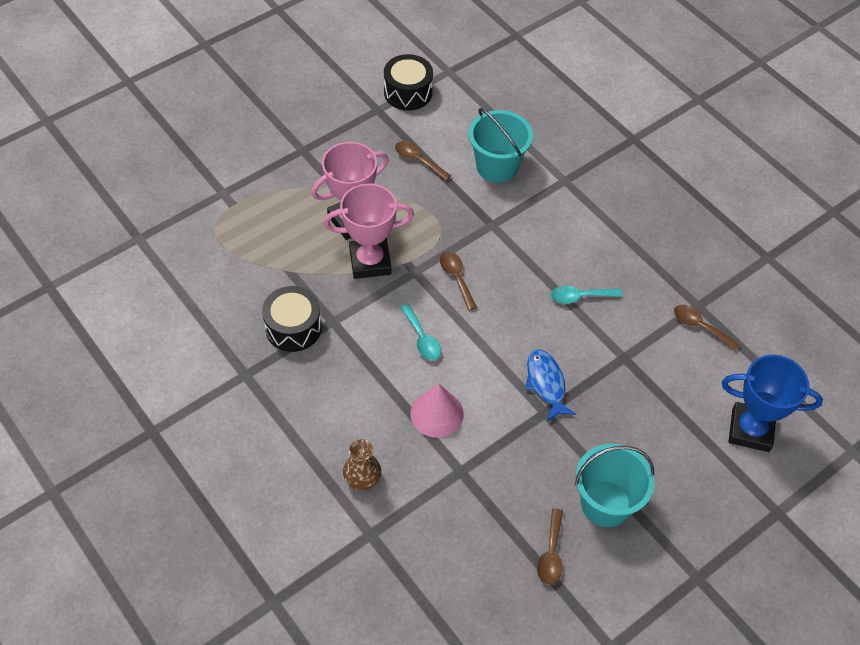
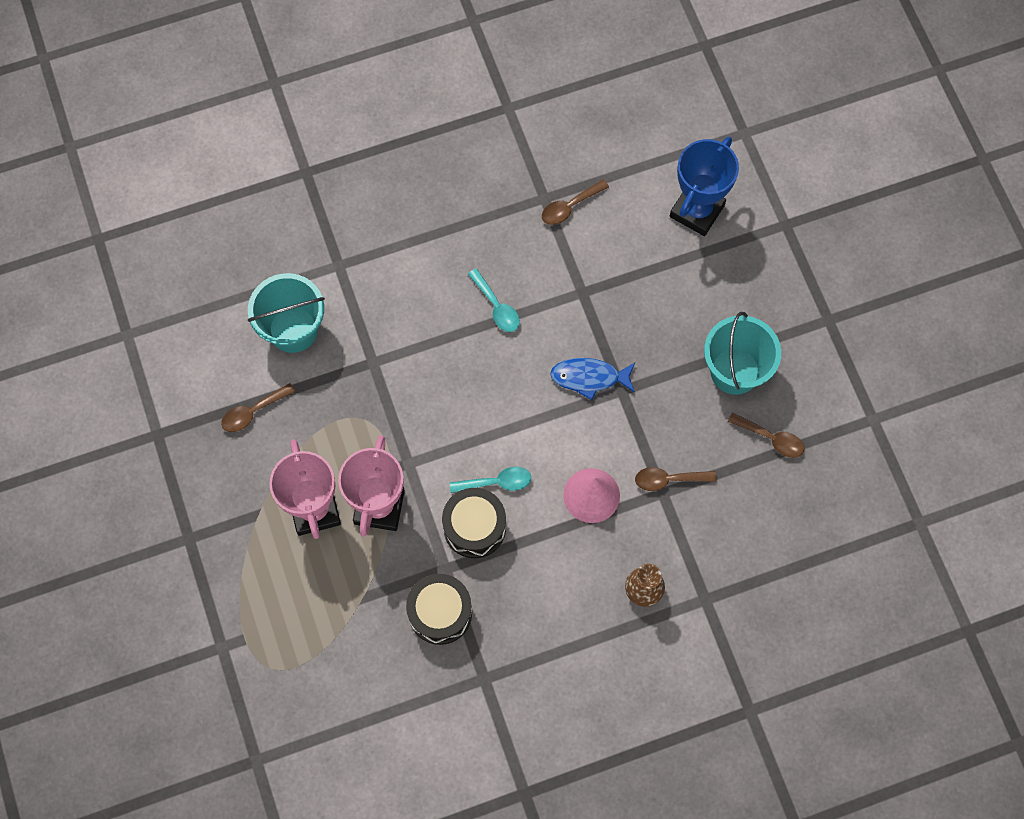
camera: 70 degrees left, 15 degrees up
(408, 92) = (143, 391): black drum -> black drum (474, 527)
(456, 278) = (431, 422): brown spoon -> brown spoon (668, 479)
(580, 297) = (496, 307): turquoise spoon -> turquoise spoon turned 45 degrees counterclockwise

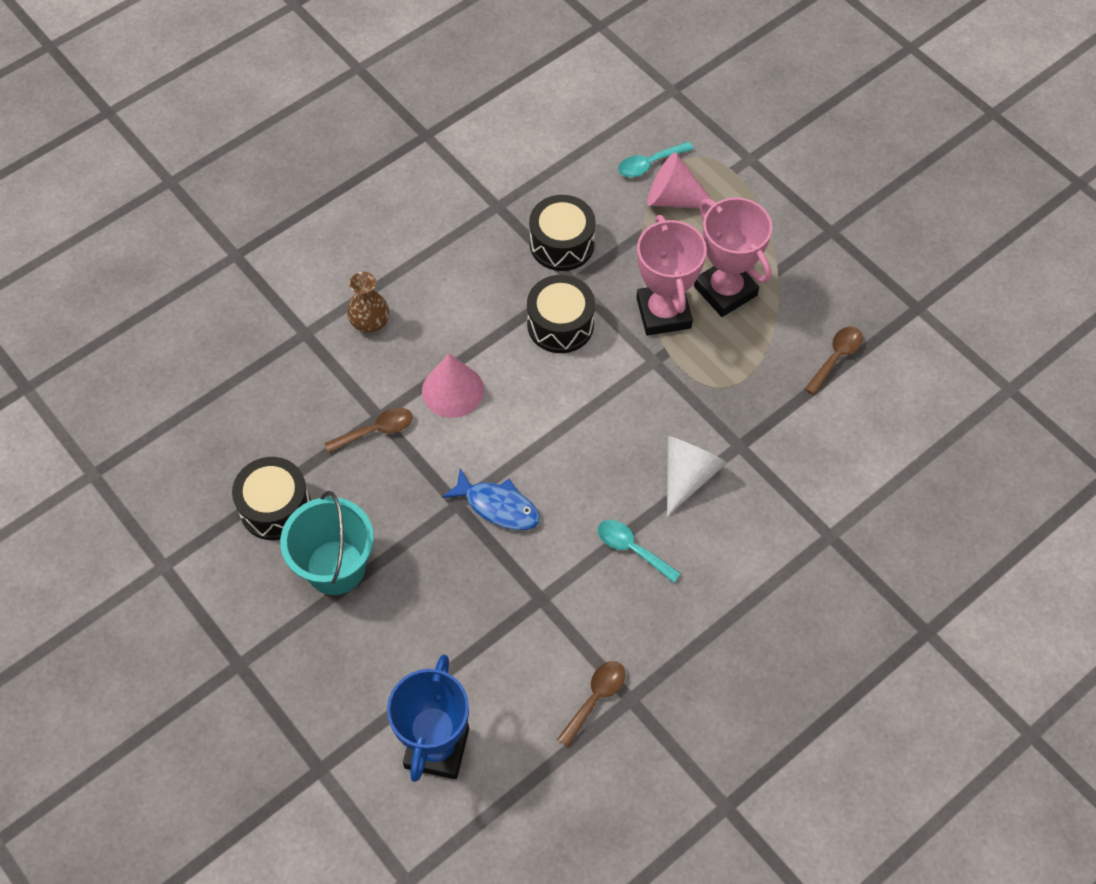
camera: 160 degrees right, 10 degrees down
(293, 329) = (841, 451): turquoise bucket -> none
(314, 626) = (674, 198): none -> pink cone
(426, 351) = (688, 476): none -> white cone
(496, 482) = (555, 371): turquoise spoon -> turquoise spoon (649, 164)
(589, 377) = (498, 506): blue fish -> blue fish turned 45 degrees clockwise
(771, 438) = (275, 507): brown spoon -> black drum

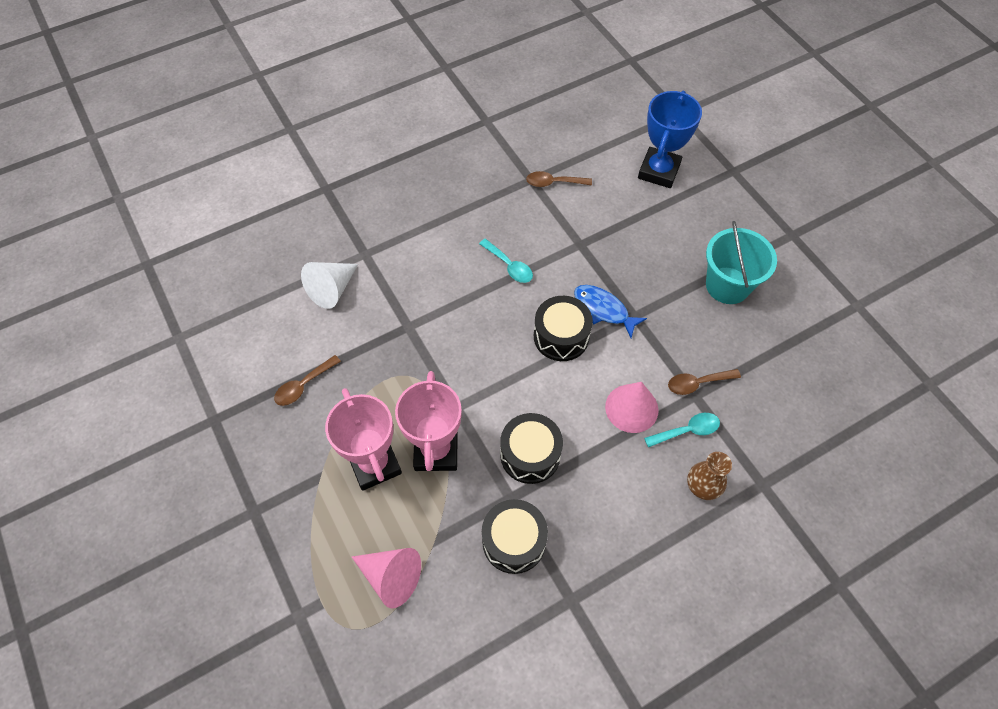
camera: 170 degrees left, 0 degrees up
(275, 507) = (776, 334): black drum -> black drum (561, 336)
(595, 698) = (553, 183): brown spoon -> brown spoon turned 45 degrees clockwise
(649, 164) = (404, 627): turquoise spoon -> turquoise spoon (687, 431)
(688, 476) = (454, 310): white cone -> white cone (332, 289)

